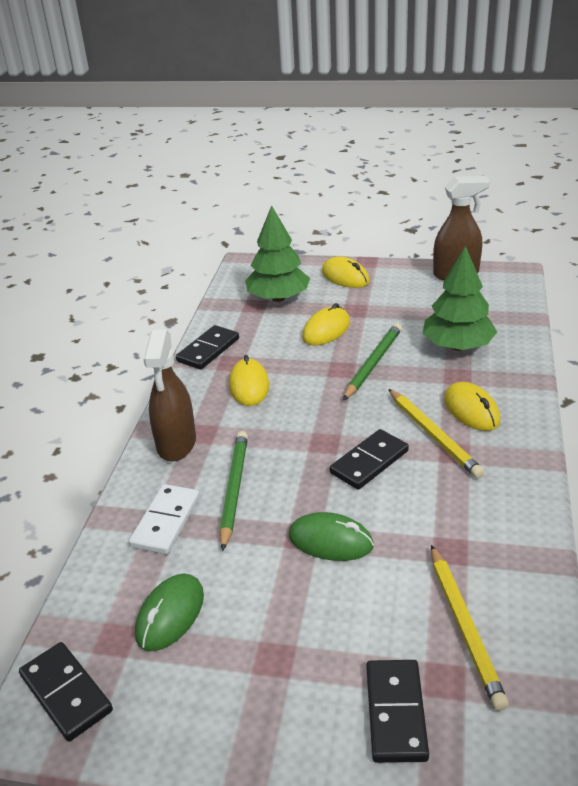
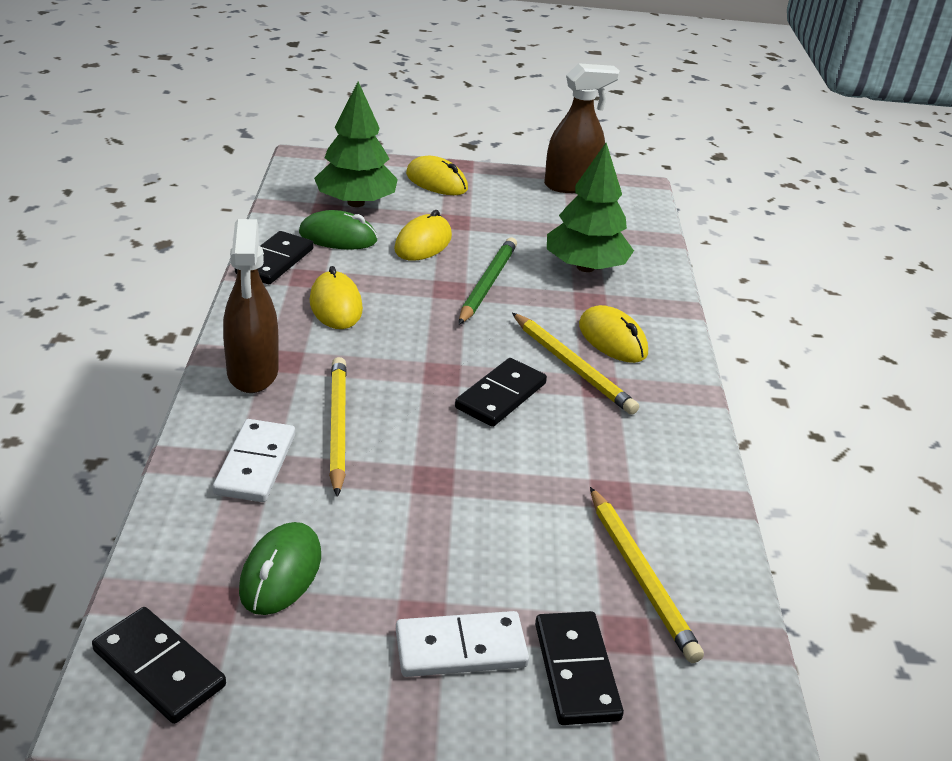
camera: 15 degrees left, 0 degrees up
(234, 489) = (337, 426): green pencil -> yellow pencil
(302, 687) = (461, 648): none -> white domino
(330, 541) = (468, 485): green mouse -> green mouse (338, 237)

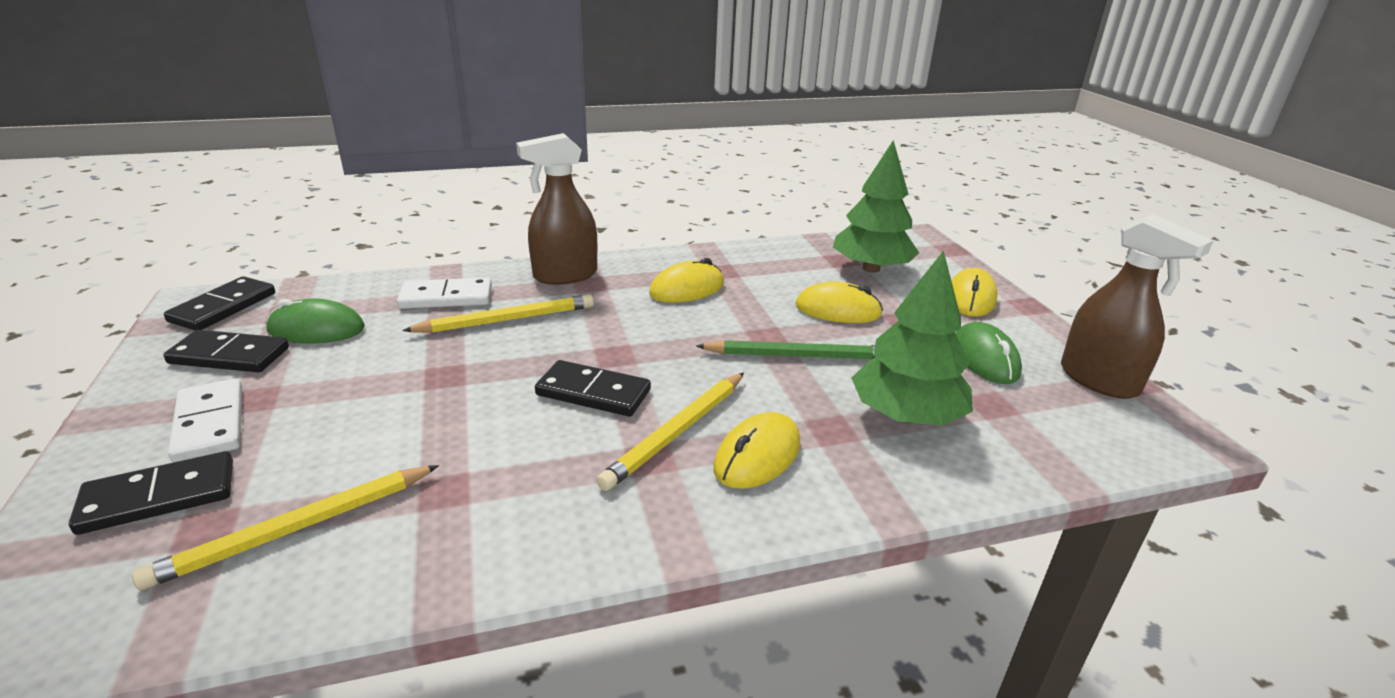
camera: 75 degrees right, 5 degrees down
(274, 261) = (732, 255): black domino -> black domino (229, 356)
(338, 237) = (800, 271): green mouse -> green mouse (985, 359)

